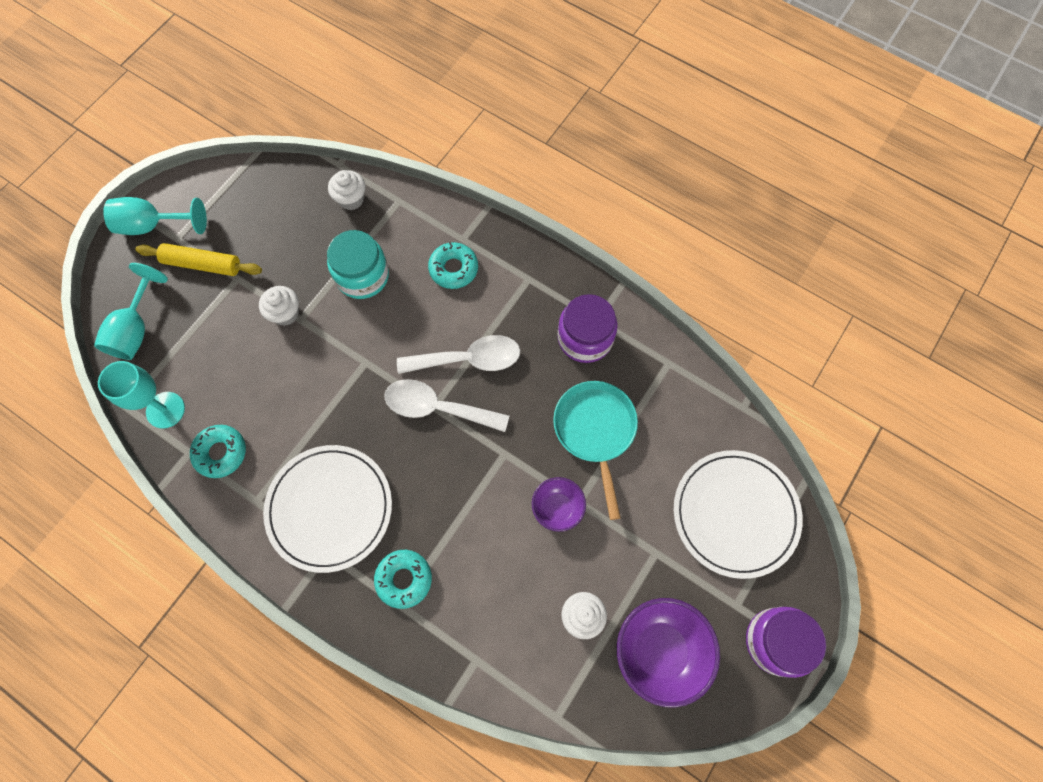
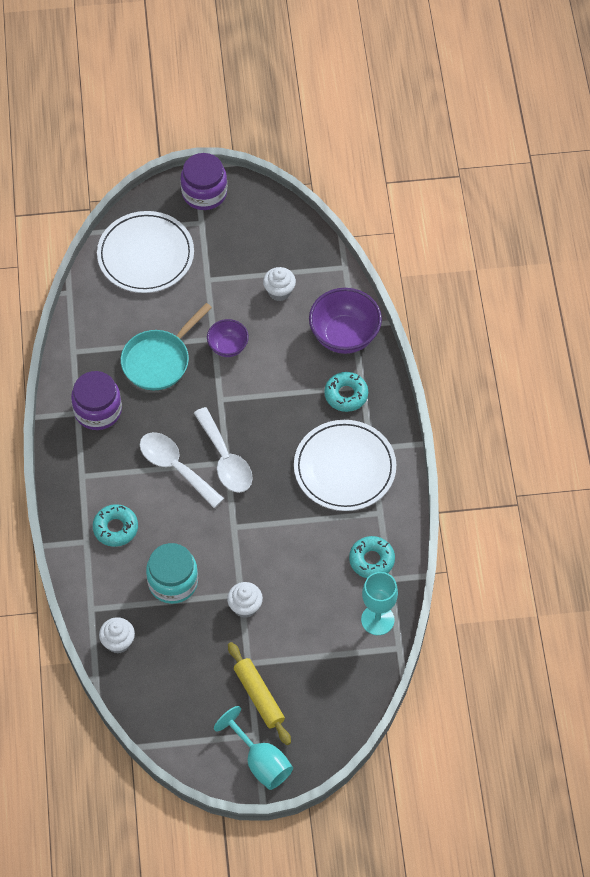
camera: 130 degrees left, 10 degrees down
(136, 329) = (344, 693): turquoise goblet -> none
(659, 650) = (262, 243): purple bowl -> purple bowl (344, 336)

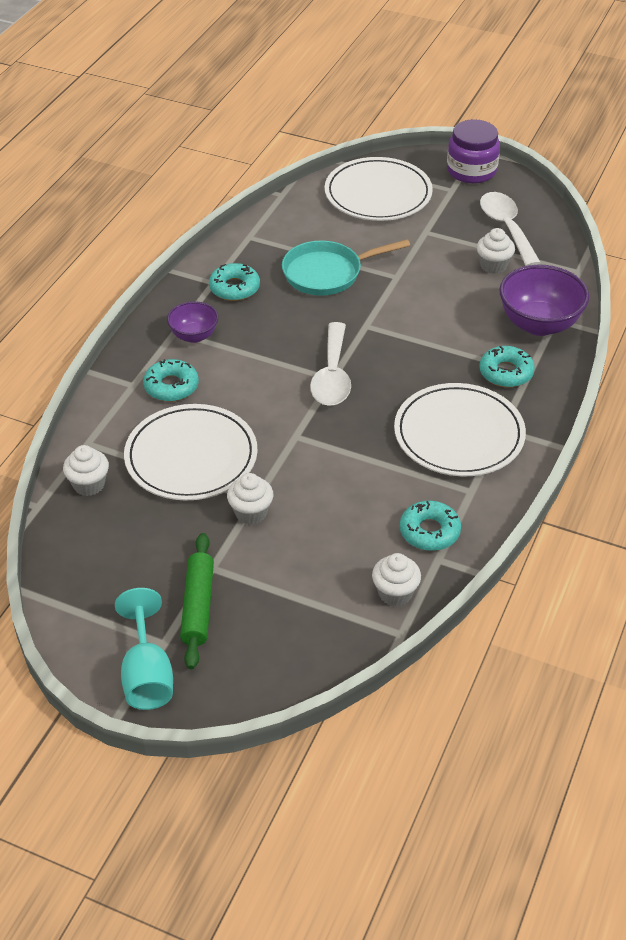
camera: 30 degrees right, 15 degrees down
(98, 410) = (234, 288): purple jar -> turquoise donut
(173, 582) = (191, 456): turquoise jar -> white plate
(175, 467) = (274, 361): white spoon -> white spoon (506, 228)
(228, 347) = (406, 288): purple bowl -> purple bowl (194, 336)
(259, 696) = (198, 606): yellow rolling pin -> green rolling pin
(377, 620) = (395, 593): turquoise goblet -> white cupcake

